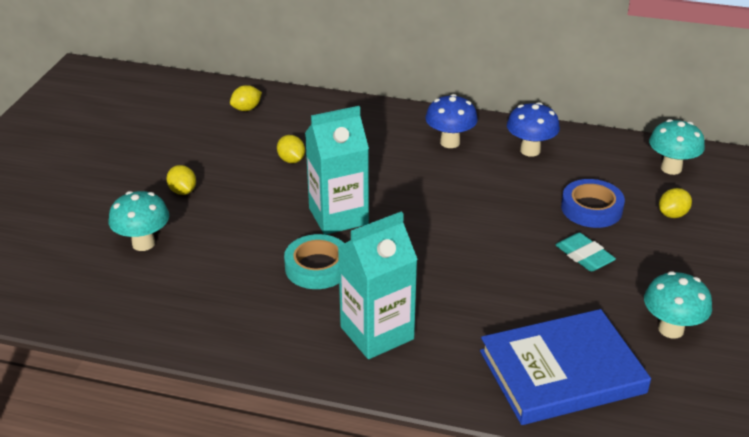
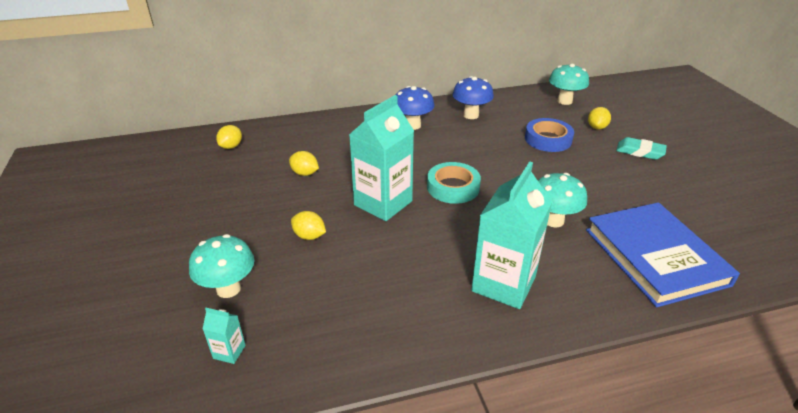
camera: 30 degrees left, 0 degrees up
(108, 292) = (229, 352): none -> turquoise carton
(183, 191) = (229, 229): yellow lemon -> yellow lemon (309, 236)
(317, 267) = (405, 249): turquoise tape -> turquoise tape (453, 187)
(562, 372) = (655, 256): blue book -> blue book turned 60 degrees counterclockwise
(584, 256) = (578, 171): turquoise eraser -> turquoise eraser (640, 151)
(671, 329) = (680, 199): turquoise mushroom -> turquoise mushroom (553, 220)

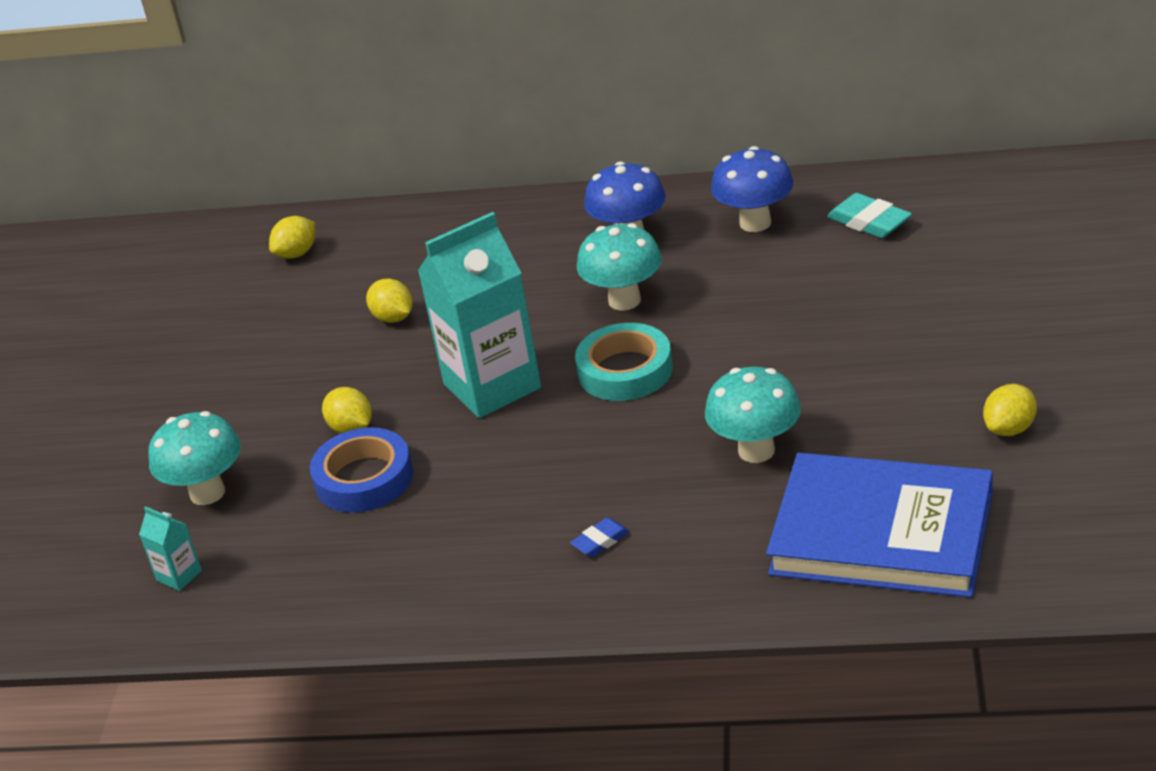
camera: 25 degrees right, 0 degrees up
(503, 284) = (600, 541): turquoise carton -> blue eraser
(548, 139) = (868, 290): blue tape -> blue tape (364, 478)
(564, 101) = (973, 204): turquoise mushroom -> turquoise mushroom (624, 300)
(597, 127) = (990, 272): yellow lemon -> yellow lemon (1010, 429)
(640, 151) = (1032, 335): turquoise eraser -> turquoise eraser (869, 222)
(655, 256) = (881, 533): blue book -> blue book turned 75 degrees counterclockwise

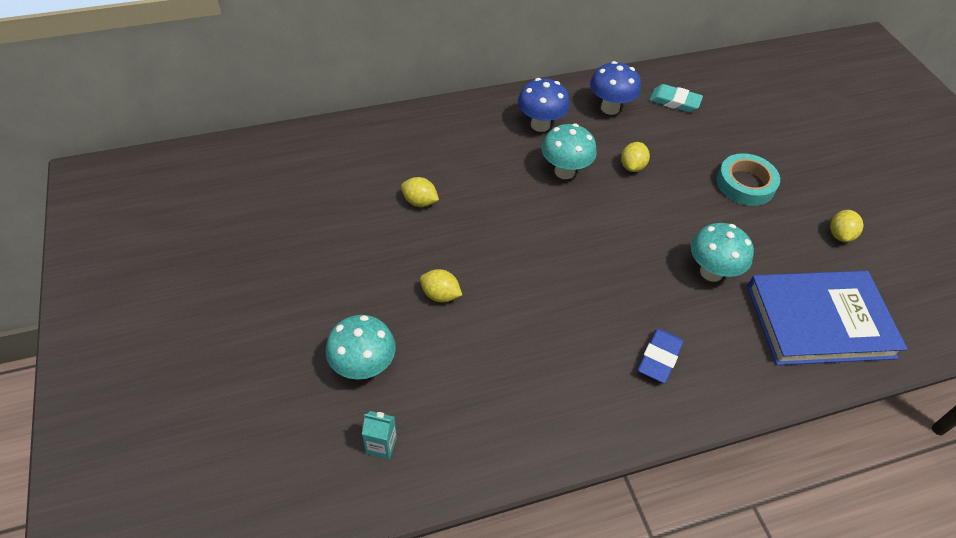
camera: 30 degrees left, 15 degrees up
(297, 253) = (322, 158): yellow lemon -> yellow lemon (632, 166)
(364, 478) = (472, 335): blue tape -> none
(492, 386) = (518, 247): turquoise carton -> none
(600, 541) = (659, 358): blue eraser -> blue eraser, size x1.68
(625, 370) = (596, 223): turquoise tape -> turquoise tape (745, 184)

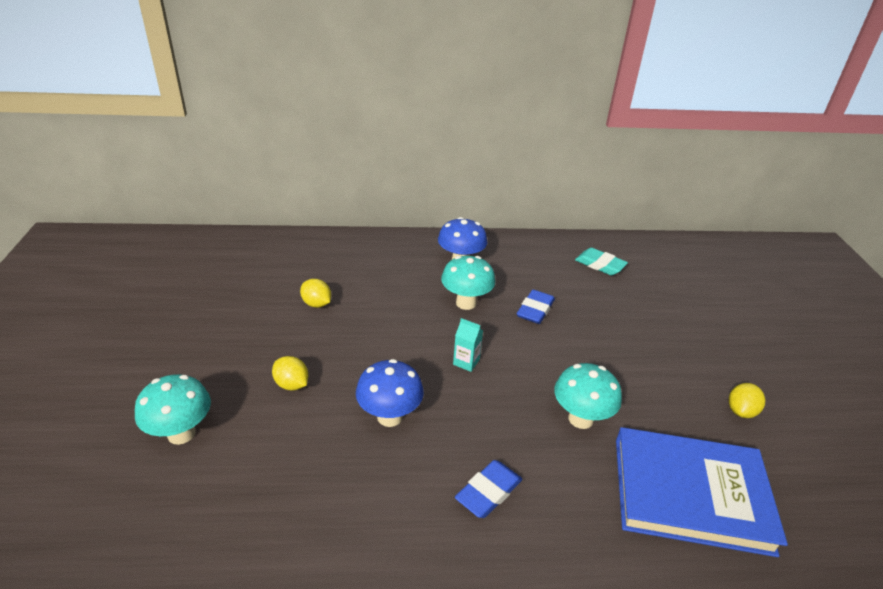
camera: 15 degrees right, 15 degrees down
(381, 445) = (152, 512): turquoise carton -> turquoise carton (466, 362)
(610, 108) = (533, 260): blue mushroom -> blue mushroom (389, 417)
(632, 166) = (535, 310): yellow lemon -> blue eraser
(745, 184) = (648, 345): turquoise tape -> none

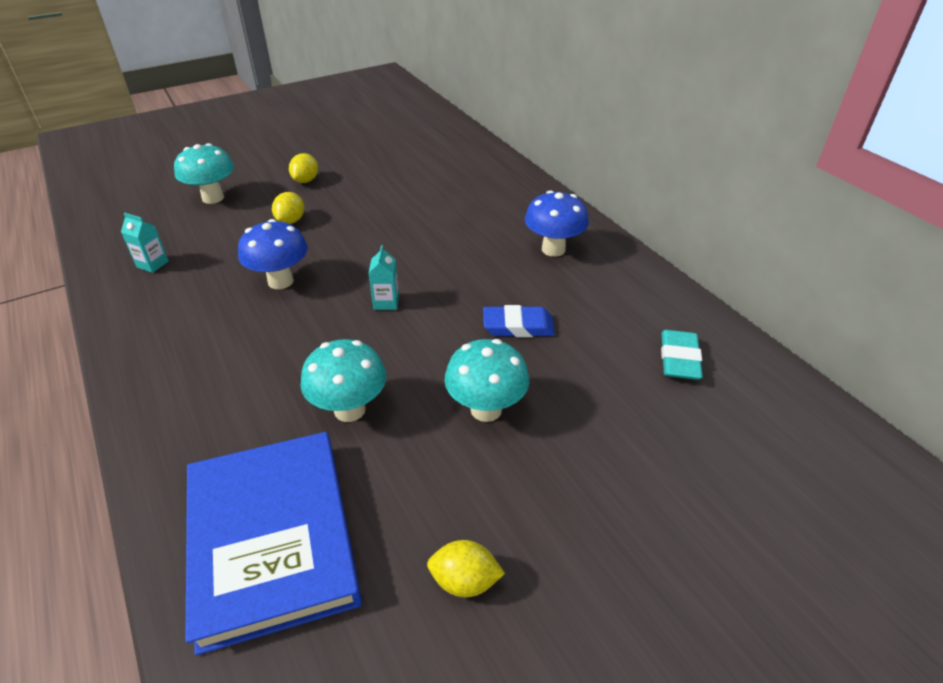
camera: 65 degrees right, 5 degrees up
(277, 513) = (152, 264): none -> turquoise carton
(316, 304) = (402, 195): yellow lemon -> yellow lemon (305, 180)
(466, 303) = (483, 274): turquoise mushroom -> turquoise mushroom (486, 409)
(488, 492) = (213, 368): blue eraser -> none

